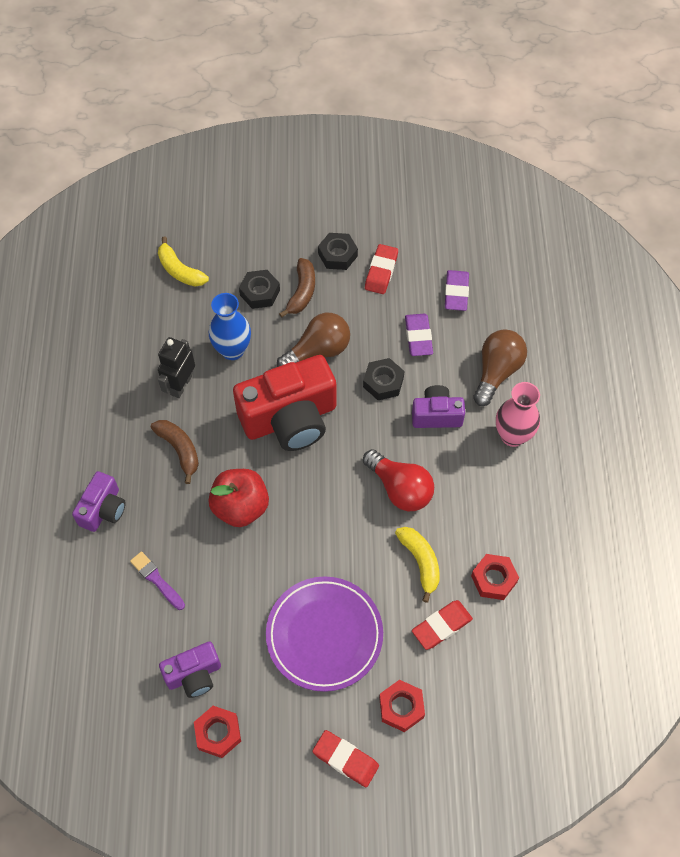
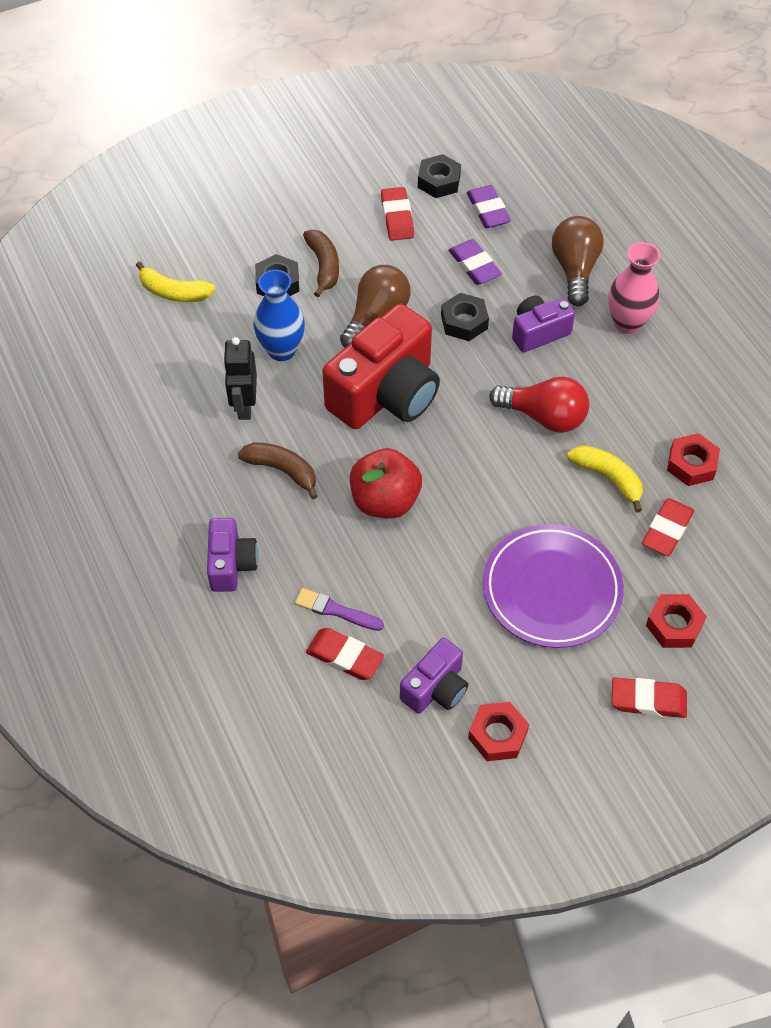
camera: 25 degrees left, 5 degrees down
(143, 619) = (344, 656): none -> red eraser
(337, 255) = (340, 217): black nut -> black nut (439, 181)

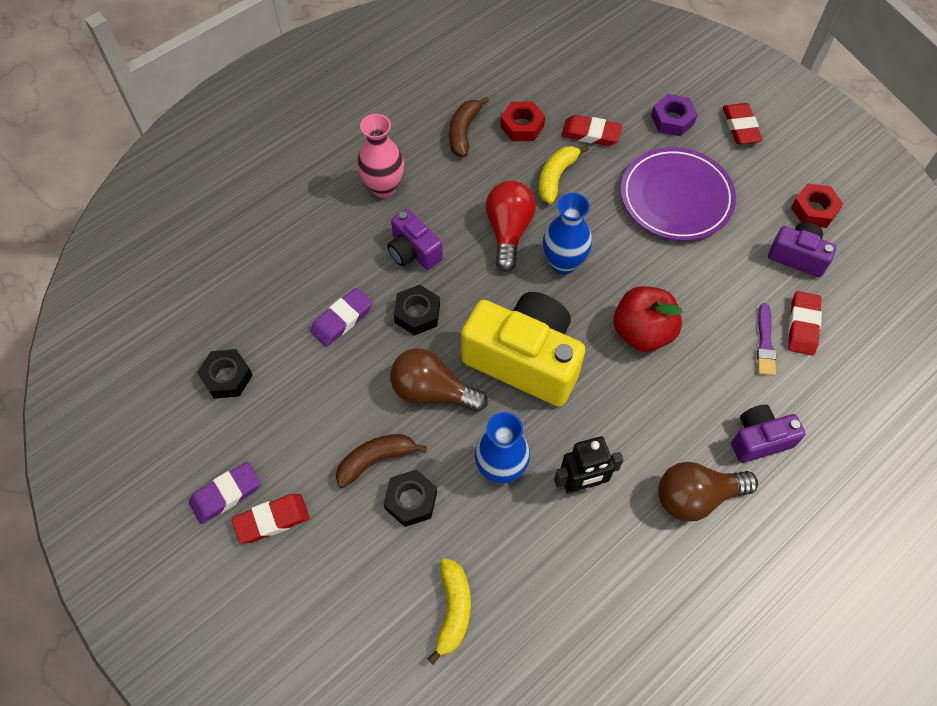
camera: 105 degrees left, 5 degrees up
(282, 470) = (643, 426): brown banana -> brown banana (463, 132)
(386, 393) = (524, 360): red camera -> yellow camera
(397, 217) = (288, 405): red eraser -> red eraser (272, 520)
(488, 210) = (262, 323): purple eraser -> purple eraser (226, 494)
(490, 455) = (563, 263): none -> blue vase
(575, 270) = (328, 236): brown light bulb -> brown light bulb (696, 497)
(674, 625) = (672, 119): red nut -> purple nut

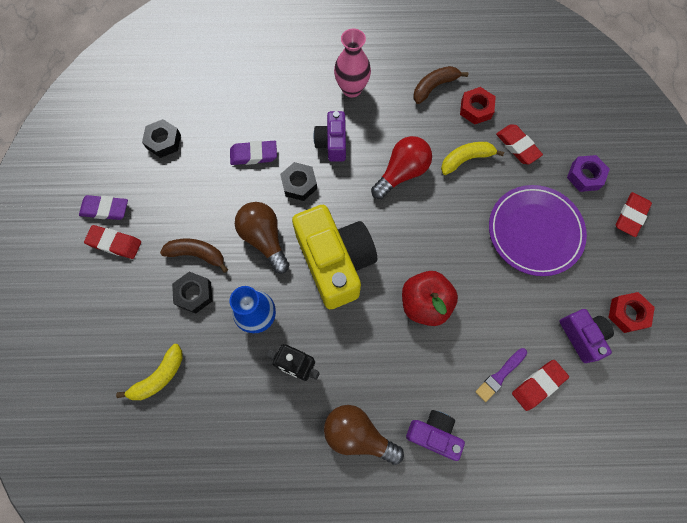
camera: 40 degrees right, 10 degrees up
(563, 263) = (417, 219): blue vase -> none

